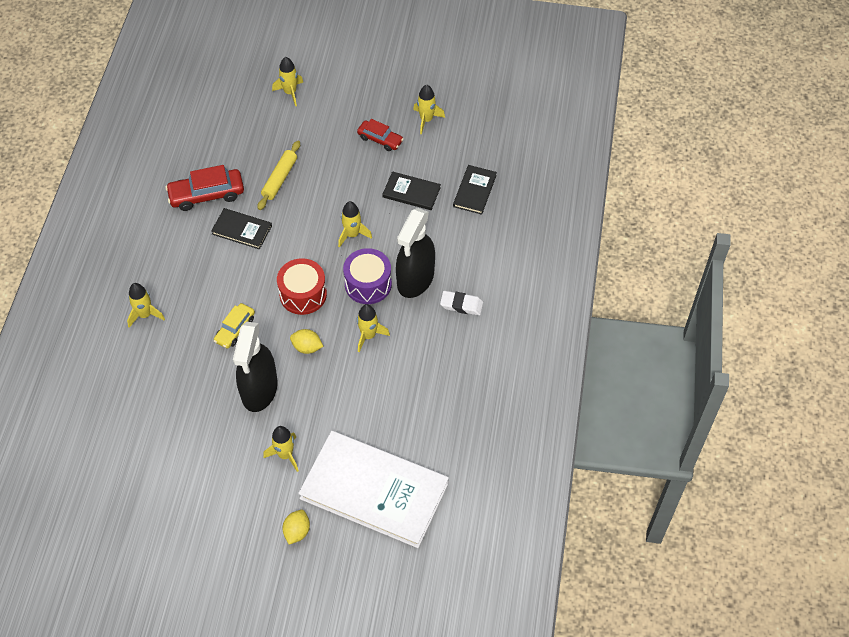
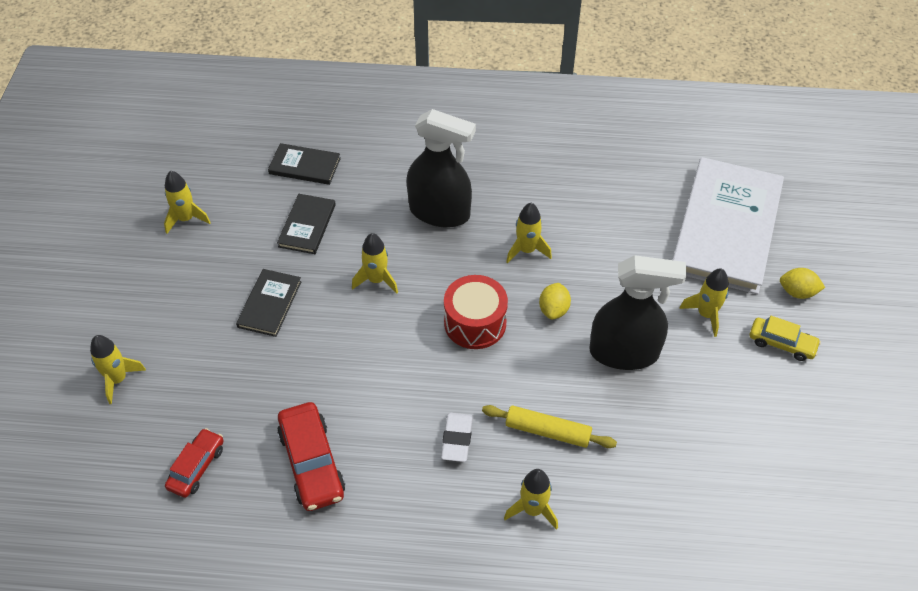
camera: 95 degrees left, 5 degrees down
(235, 329) = (540, 392): yellow car -> yellow car (782, 343)
(242, 230) = (375, 407): black book -> black book (269, 304)
(279, 179) = (283, 372): yellow rolling pin -> yellow rolling pin (547, 431)
(368, 284) = (452, 257): purple drum -> none
(380, 139) = (216, 265): red car -> red car (197, 467)
(461, 305) = (472, 169): white eraser -> white eraser (457, 439)

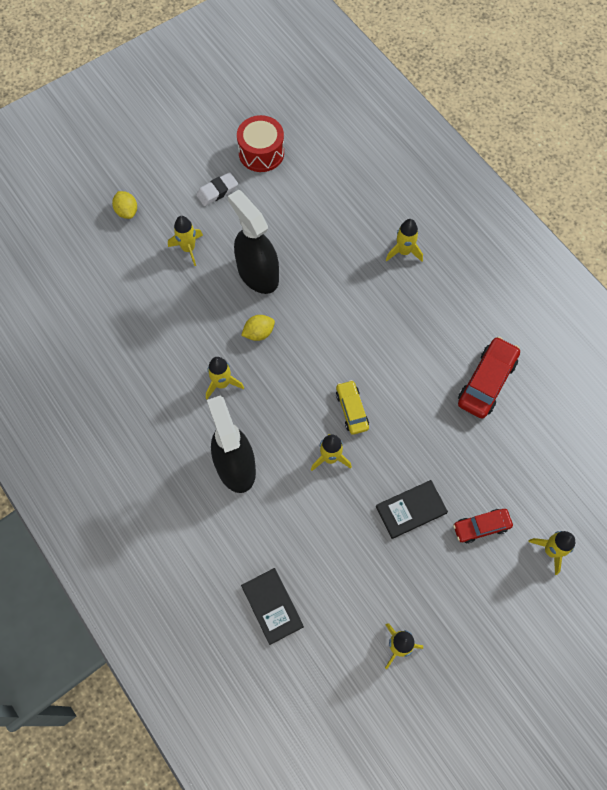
camera: 130 degrees left, 15 degrees up
(197, 467) = (551, 442): red car -> red car (481, 527)
(307, 225) = (326, 548): black book -> none
(457, 439) = (399, 318): white eraser -> white eraser (217, 191)
(475, 323) = (310, 370): red drum -> red drum (261, 153)
(547, 431) = (349, 277): yellow rolling pin -> none
(726, 228) = (100, 278): white book -> none
(782, 343) = (177, 199): yellow car -> yellow car (352, 410)

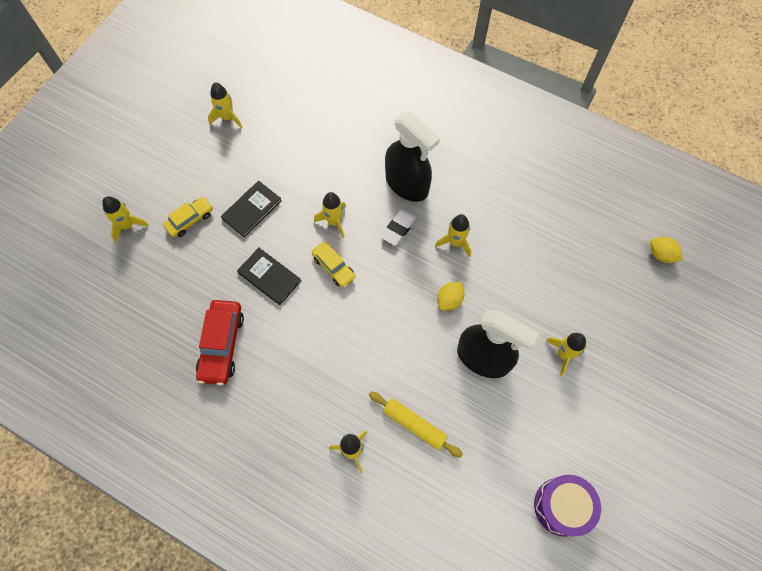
camera: 155 degrees right, 0 degrees up
(127, 211) = (648, 367): yellow lemon -> yellow lemon (661, 255)
(217, 191) = (577, 433): white eraser -> white eraser (398, 229)
(261, 153) = (562, 506): red drum -> purple drum
(272, 606) = (329, 106): black book -> black book (269, 277)
(344, 249) = (414, 425): none -> yellow rolling pin
(481, 527) = (190, 220): red car -> yellow car

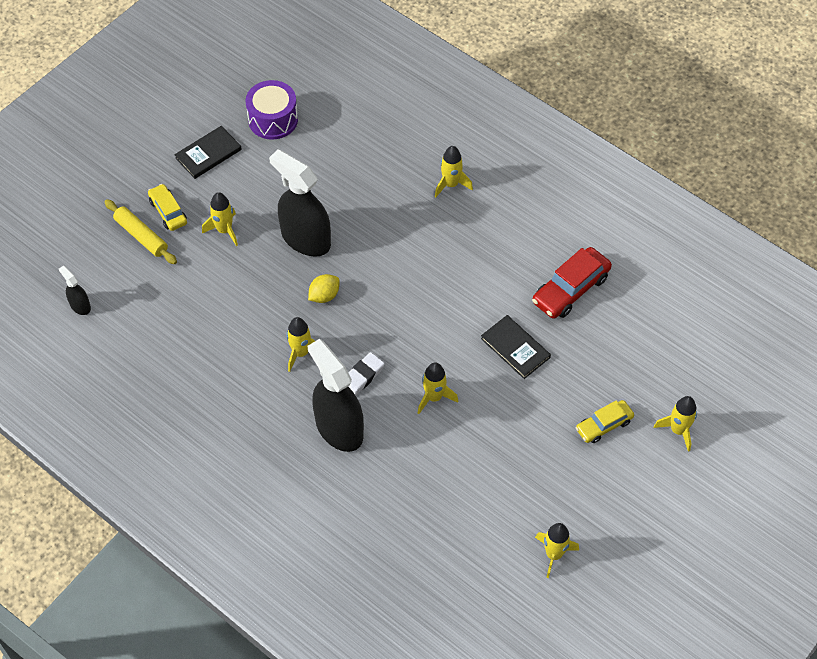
camera: 170 degrees left, 10 degrees down
(222, 345) = (570, 289): red car -> red car turned 150 degrees counterclockwise
(252, 210) = (530, 426): black book -> black book (208, 154)
(334, 267) = (442, 347): yellow car -> yellow car (168, 212)
(414, 425) = (388, 195): yellow rolling pin -> yellow rolling pin (141, 236)
(661, 255) = (80, 305): yellow lemon -> black spray bottle

